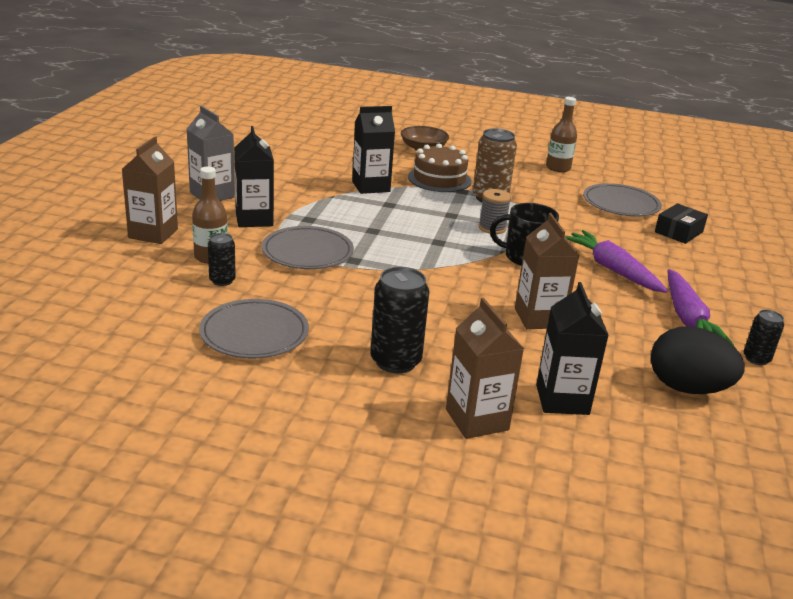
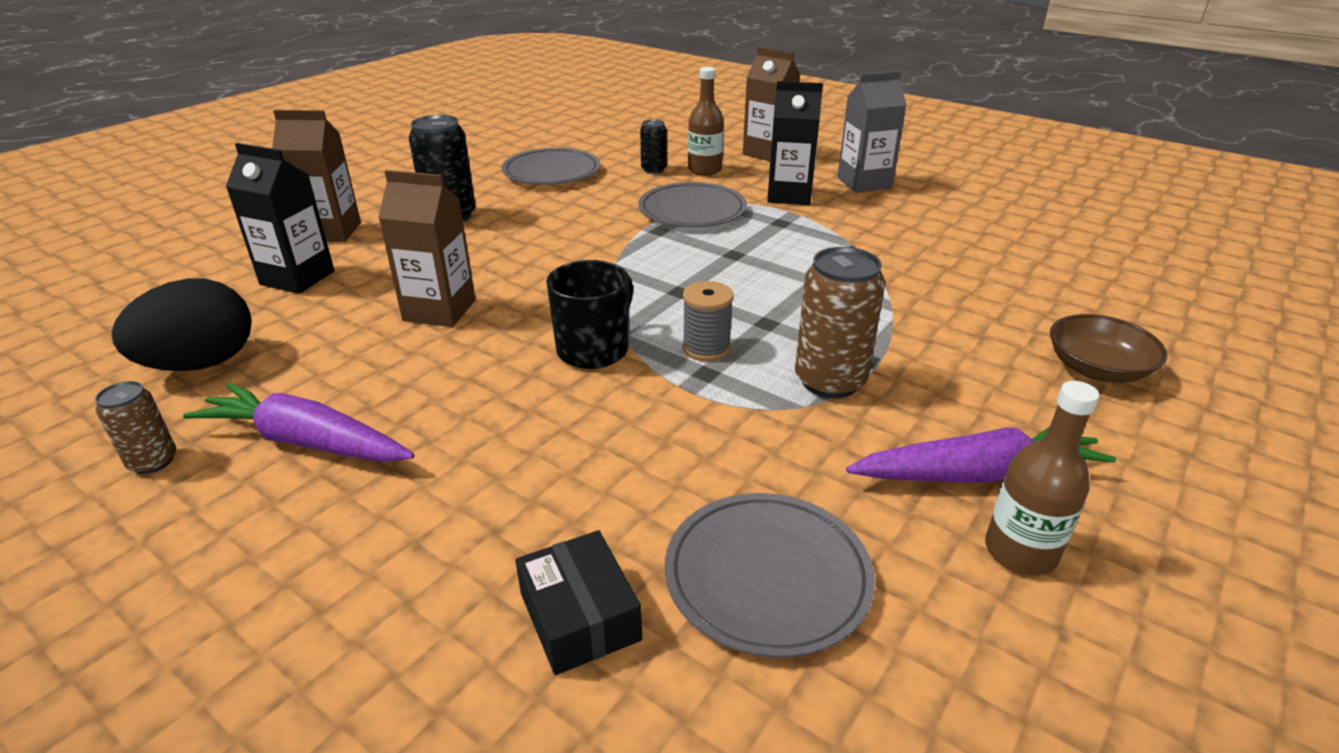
camera: 115 degrees right, 5 degrees up
(371, 186) = (889, 280): black carton -> none
(439, 179) = (926, 349): brown cake -> none
(612, 269) = (499, 424): purple carrot -> purple carrot (977, 474)
(756, 359) = (153, 461): black can -> brown can

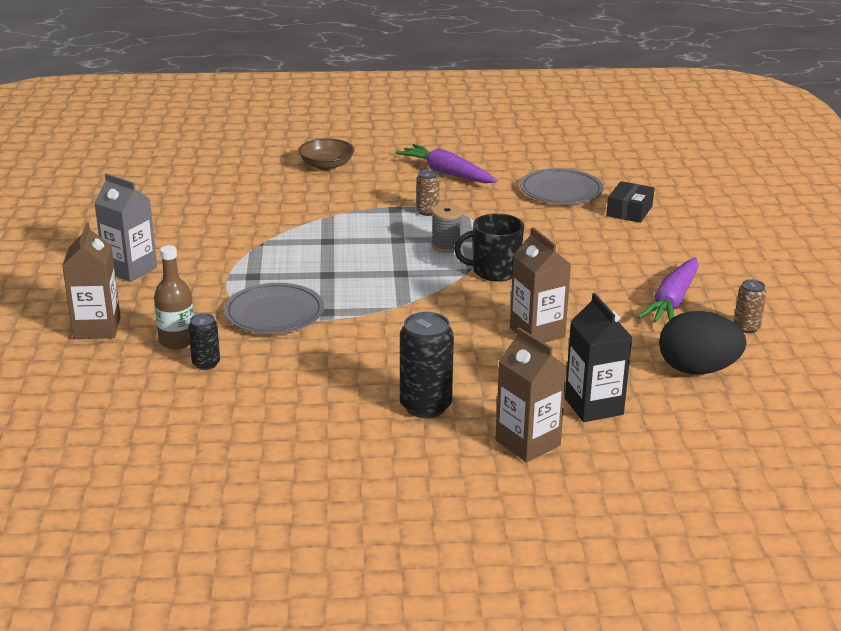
camera: 130 degrees left, 5 degrees down
(306, 441) = (672, 301): purple carrot -> purple carrot turned 45 degrees clockwise
(551, 172) = (274, 410): grey plate -> none
(789, 196) = (195, 288): black carton -> none
(830, 381) = (427, 212): brown can -> brown can, size x0.56
(1020, 551) = (479, 160): brown bottle -> none

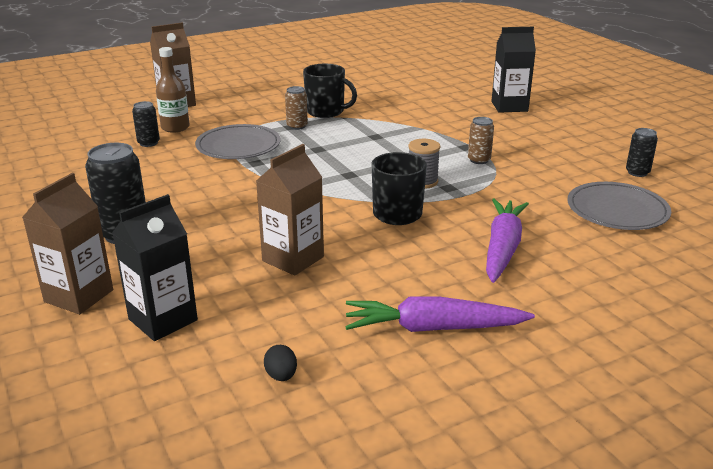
camera: 65 degrees right, 0 degrees up
(130, 269) = (264, 92): grey carton -> none
(233, 249) = (326, 111): none -> black mug
(326, 165) = (509, 106): brown bowl -> black carton
(447, 173) = (569, 151): purple carrot -> purple carrot (502, 248)
(508, 163) = (637, 172): none -> black can
(629, 211) = (628, 258): black box -> none
(697, 369) = (281, 376): black egg -> black egg, size x0.40
(746, 327) = (417, 398): brown can -> brown can (297, 126)

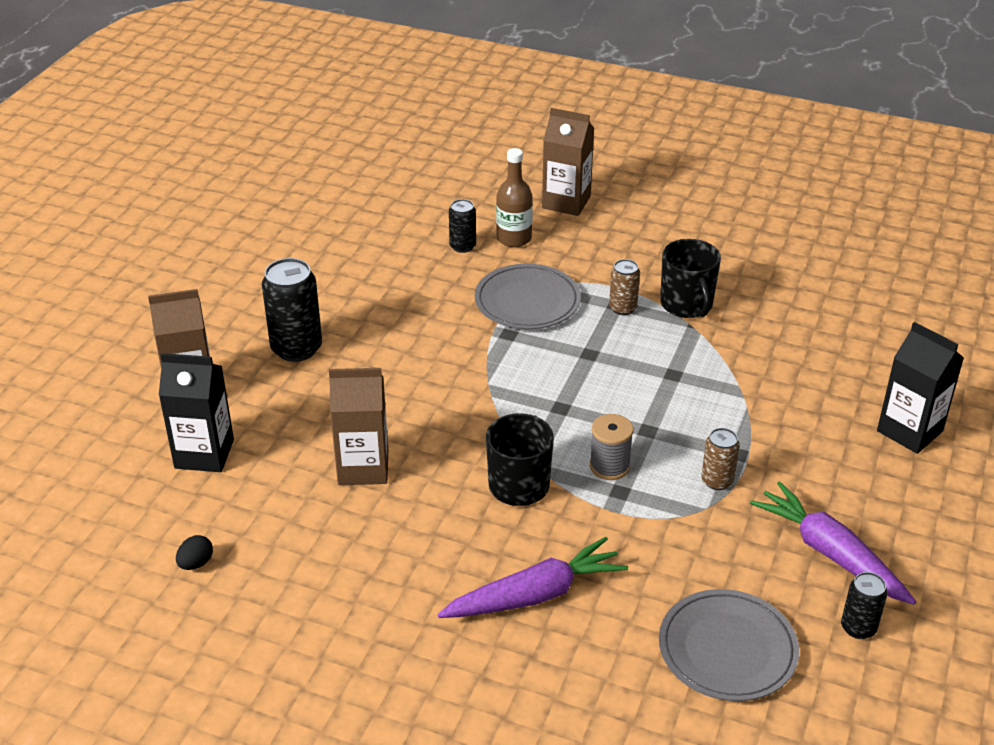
camera: 50 degrees right, 10 degrees up
(433, 328) = (344, 616): purple carrot -> purple carrot (830, 553)

